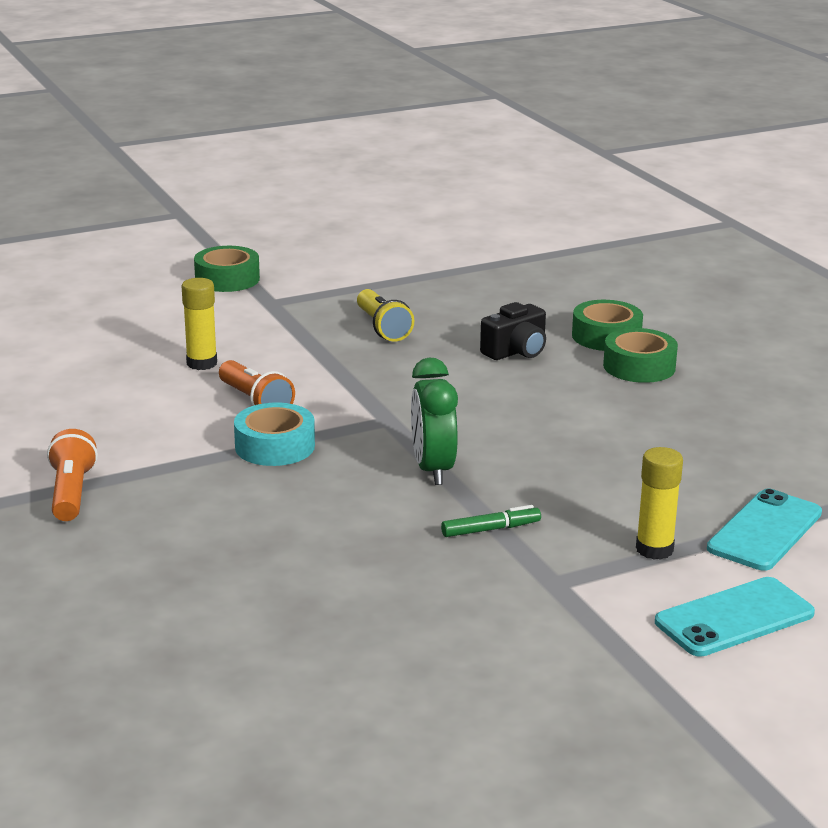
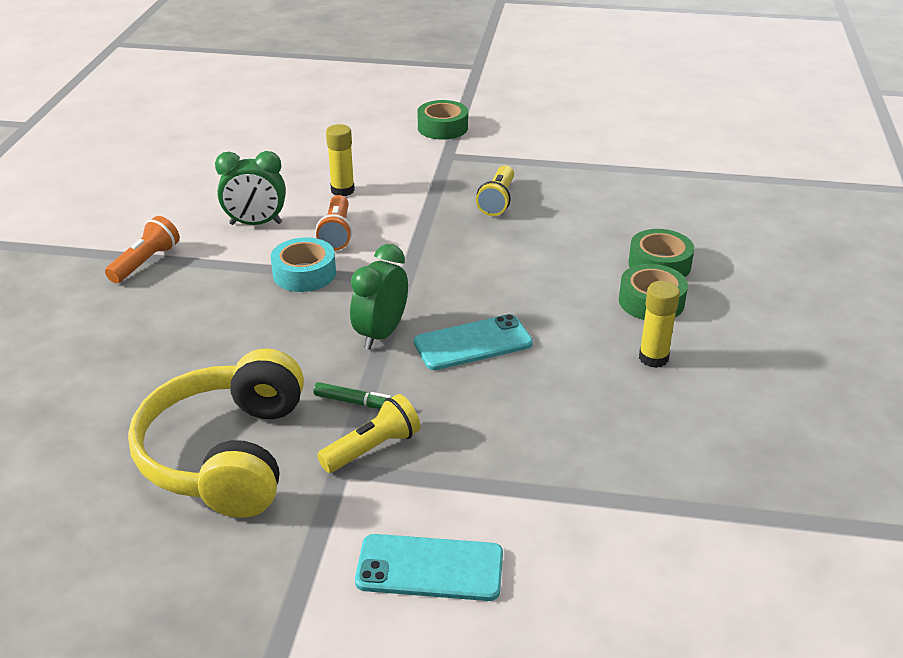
camera: 35 degrees right, 10 degrees up
(148, 420) = (256, 223): none -> green clock
(429, 614) = (226, 454): none -> yellow headphones
(516, 351) = (570, 254): black camera -> none
(559, 557) = (372, 448): none -> yellow flashlight
(654, 549) = (449, 474): yellow glue stick -> yellow glue stick (653, 358)
(765, 531) = (559, 498): turquoise phone -> turquoise phone (473, 343)

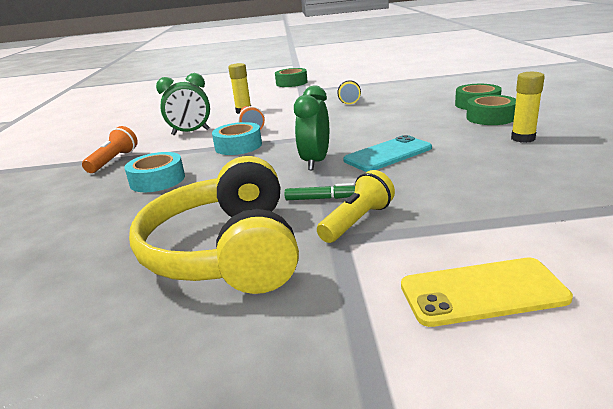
camera: 10 degrees left, 10 degrees down
(188, 317) = (157, 180): none -> turquoise tape
(430, 568) = (482, 292): turquoise phone -> yellow phone

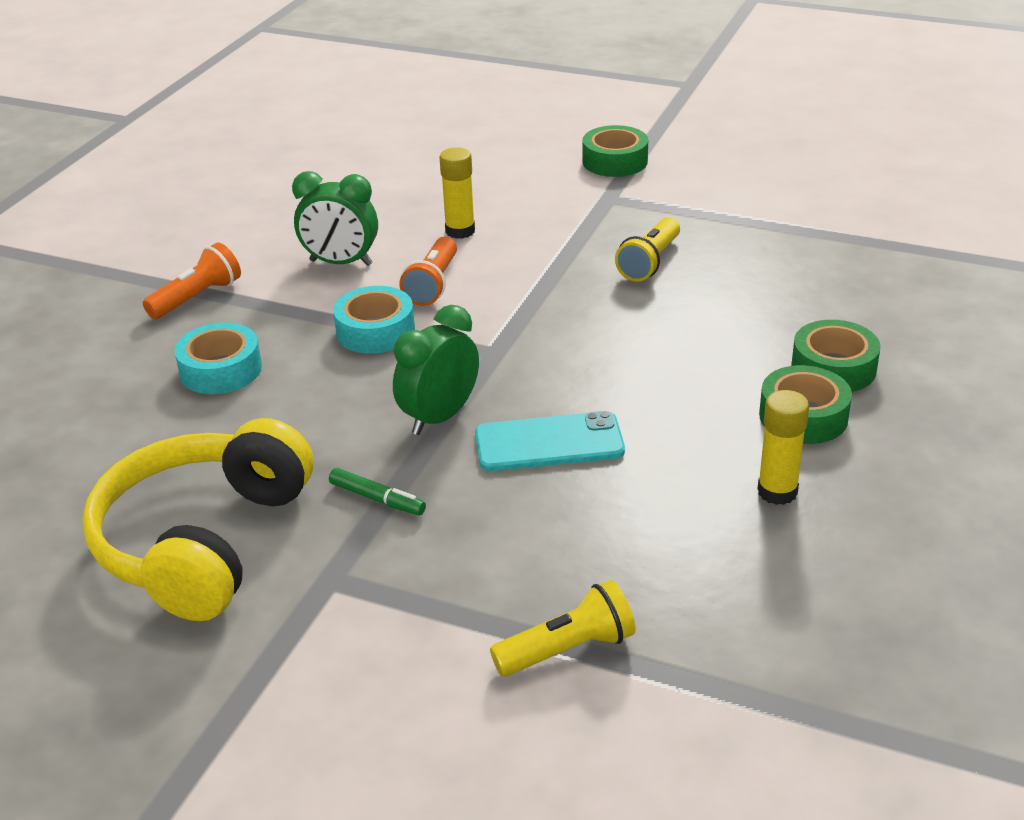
camera: 25 degrees right, 10 degrees up
(357, 221) = (376, 559): yellow flashlight -> yellow flashlight (567, 649)
(482, 292) = (389, 719): yellow phone -> none

